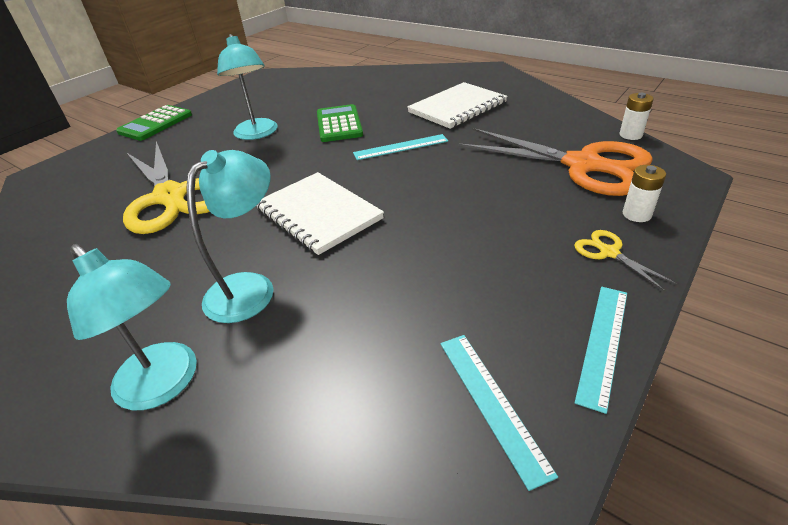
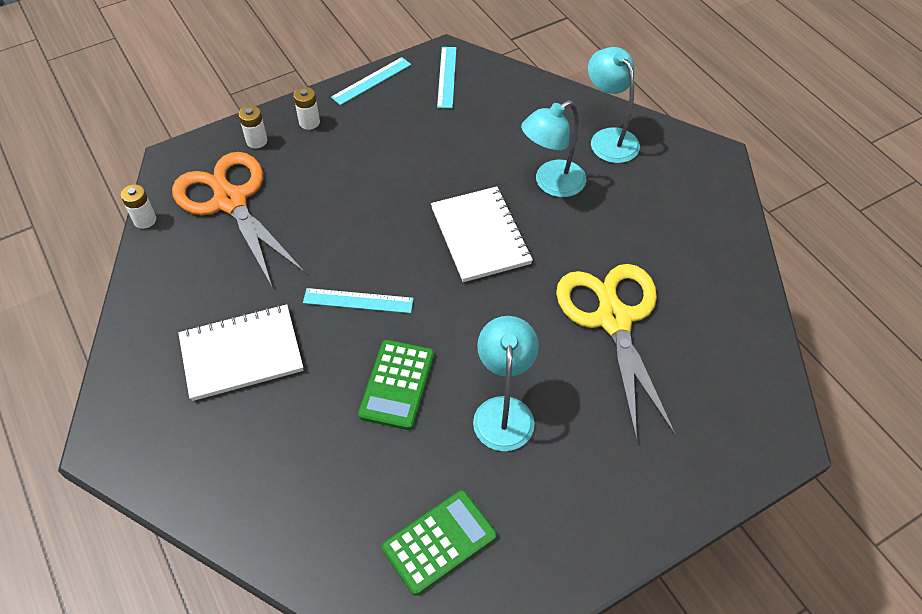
camera: 160 degrees left, 15 degrees up
(156, 124) = (645, 522): green calculator -> green calculator (439, 542)
(609, 253) = (309, 122): yellow scissors -> white battery

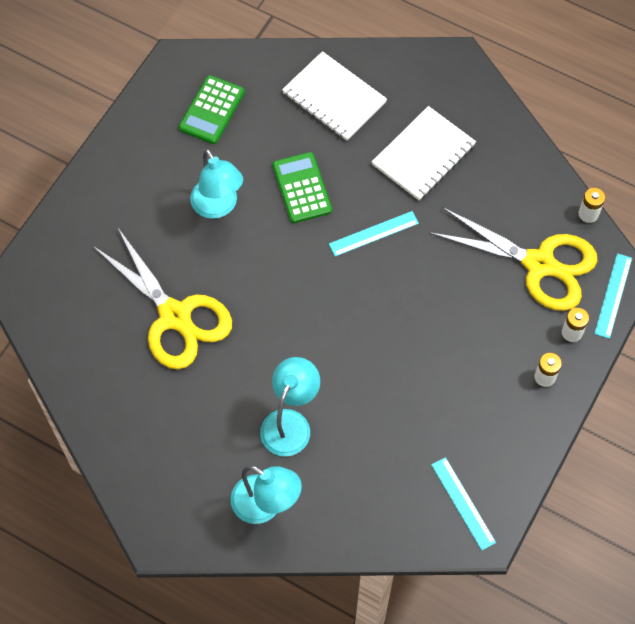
camera: 150 degrees right, 10 degrees up
(230, 201) = (539, 264): orange scissors -> yellow scissors
(371, 81) = (529, 458): turquoise ruler -> turquoise ruler (613, 295)
(480, 235) = (318, 337): white notebook -> white notebook (334, 98)

